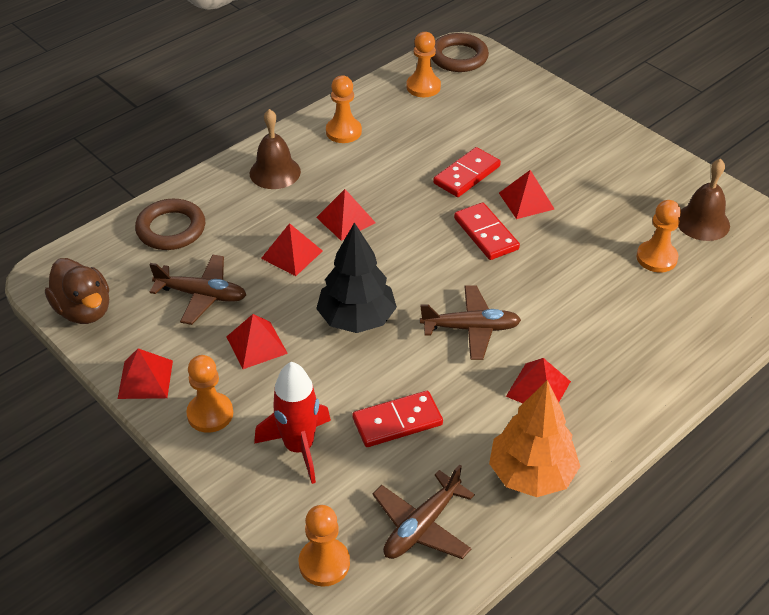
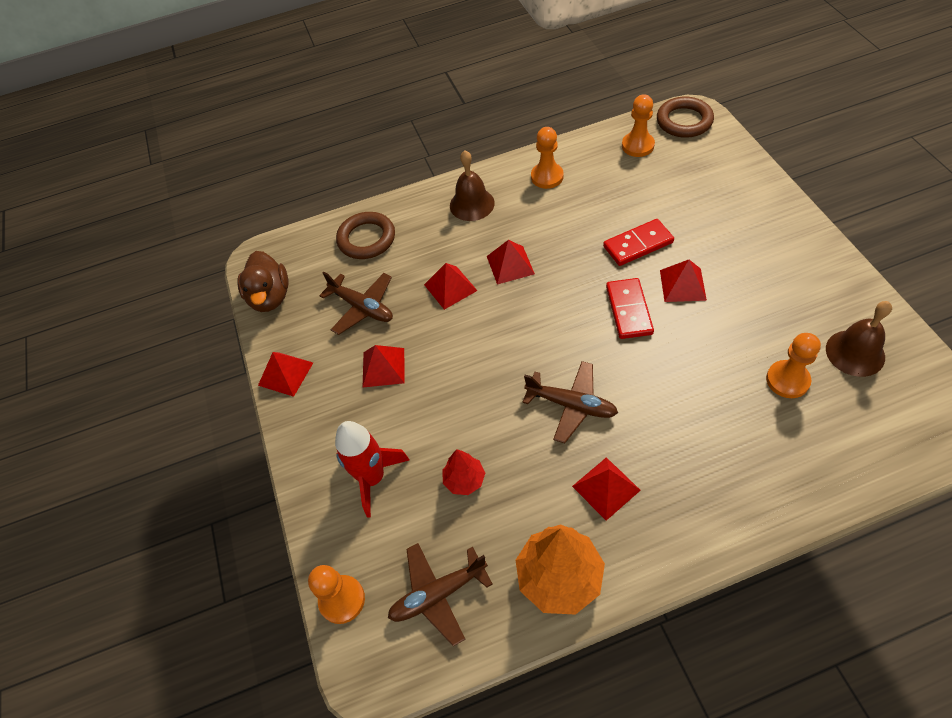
camera: 30 degrees right, 10 degrees up
(210, 414) = (318, 422): orange pawn -> none
(356, 319) = (475, 366): black tree -> none
(397, 421) = (464, 480): red domino -> red tree

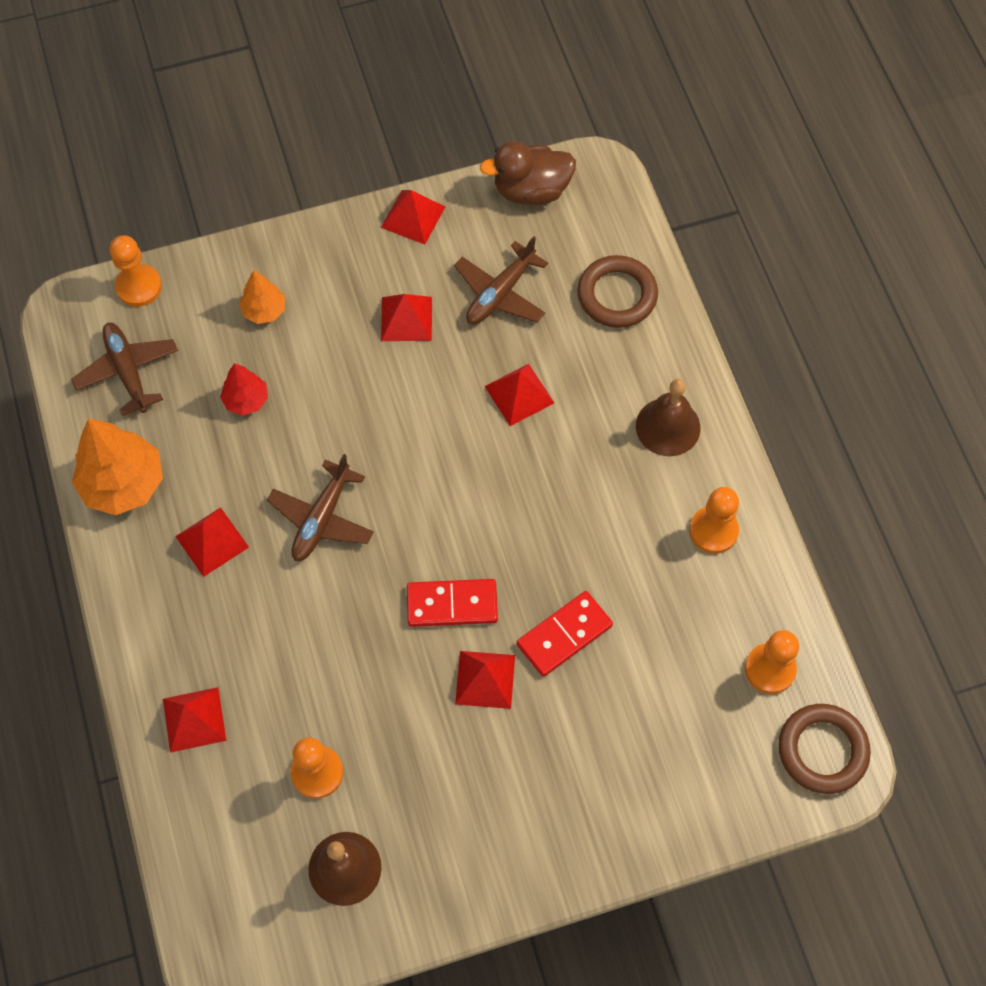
camera: 85 degrees right, 10 degrees up
(372, 478) = (264, 310): red rocket -> orange tree
(510, 265) = (548, 468): red pyramid -> red pyramid (194, 719)
(638, 245) = (564, 635): red domino -> red domino turned 75 degrees clockwise

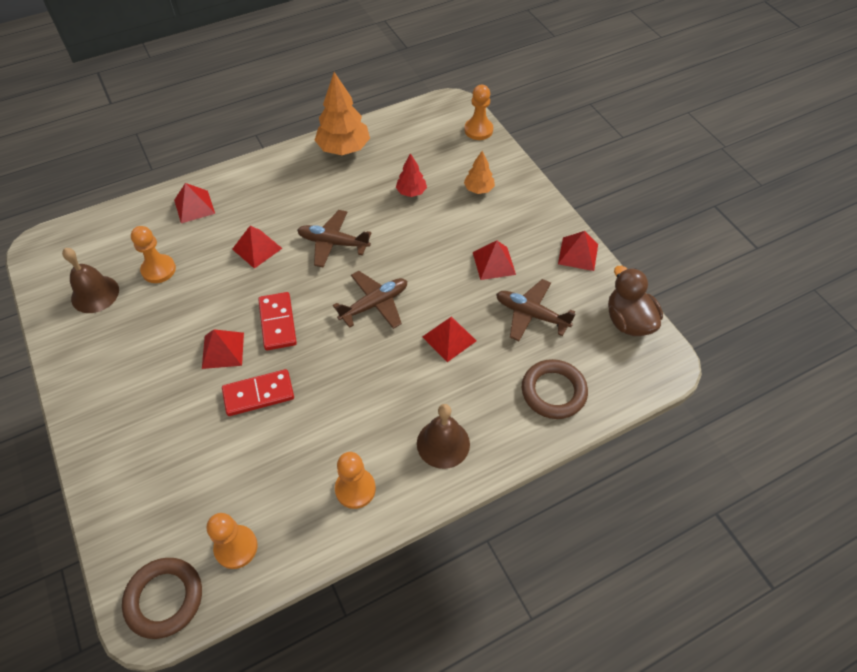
camera: 80 degrees right, 10 degrees down
(127, 371) = (419, 136): brown plane -> brown plane (374, 304)
(212, 541) = (310, 194): red pyramid -> red pyramid (257, 248)
(564, 635) = (258, 394): red domino -> red domino turned 60 degrees counterclockwise

